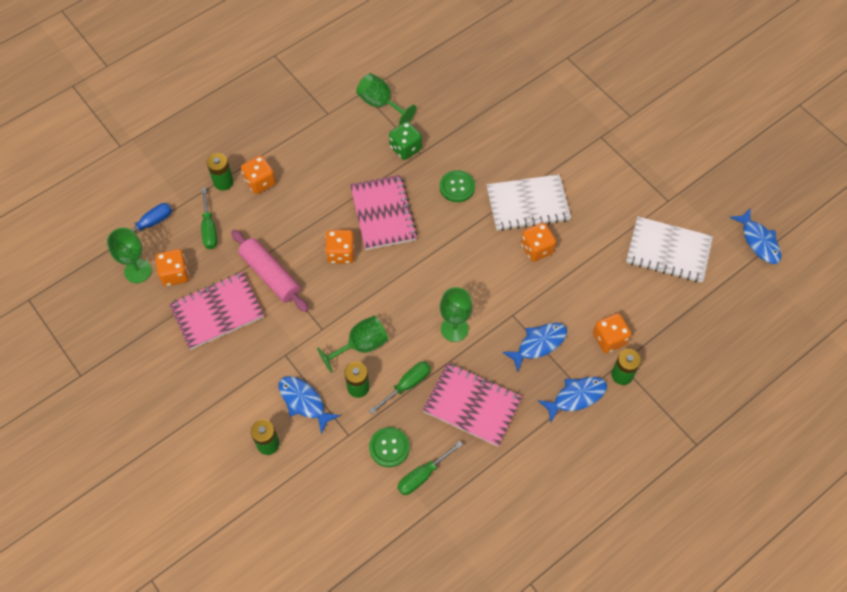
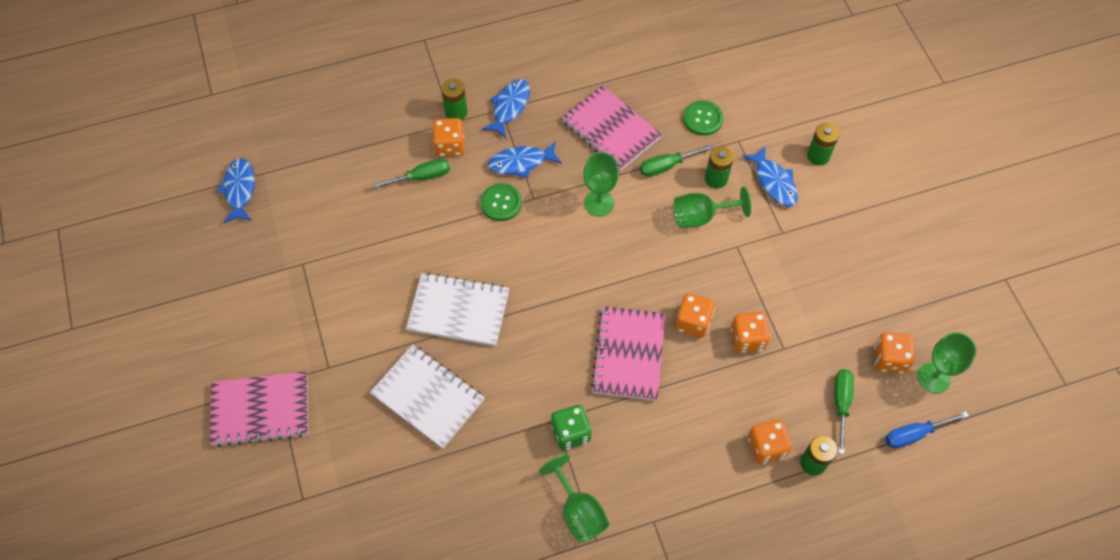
camera: 160 degrees left, 0 degrees up
(217, 312) = (847, 300): pink notebook -> pink notebook (261, 410)
(270, 275) = (779, 323): pink rolling pin -> none
(423, 475) = (679, 88): green screwdriver -> green screwdriver (421, 177)
(457, 187) = (529, 359): green button -> green button (501, 203)
(536, 249) = (474, 257): orange dice -> orange dice (747, 339)
(576, 397) = (509, 107): blue fish -> blue fish turned 120 degrees clockwise
(668, 251) = (338, 210): white notebook -> white notebook (428, 397)

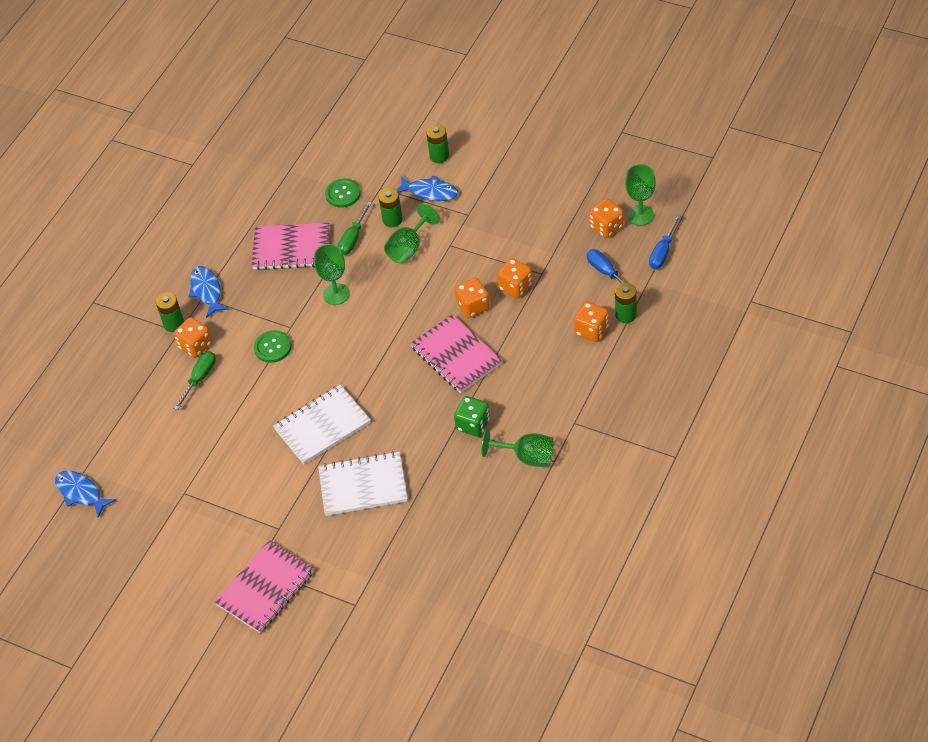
camera: 40 degrees left, 10 degrees down
(521, 163) = (256, 315): blue fish -> none
(841, 404) = (606, 273): green screwdriver -> blue screwdriver

